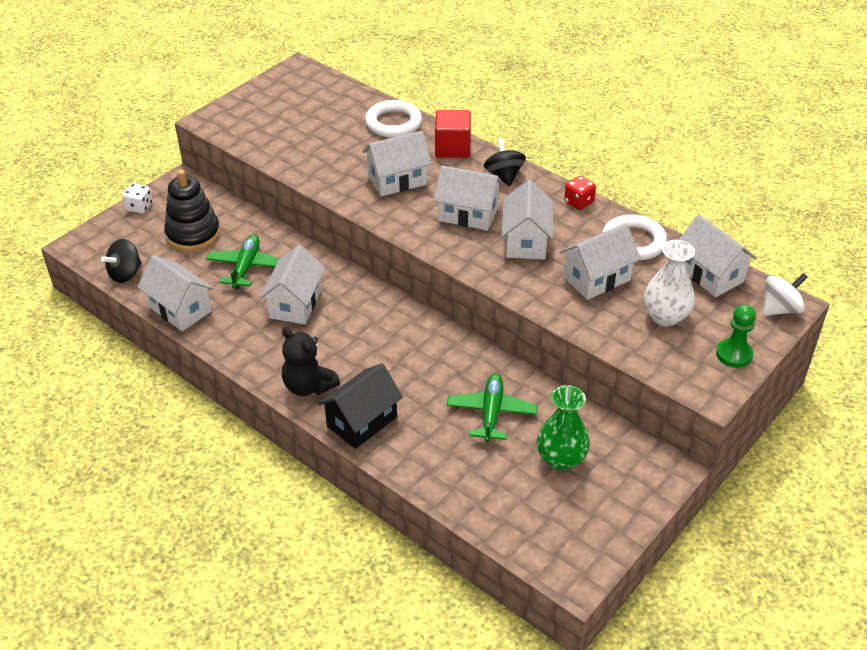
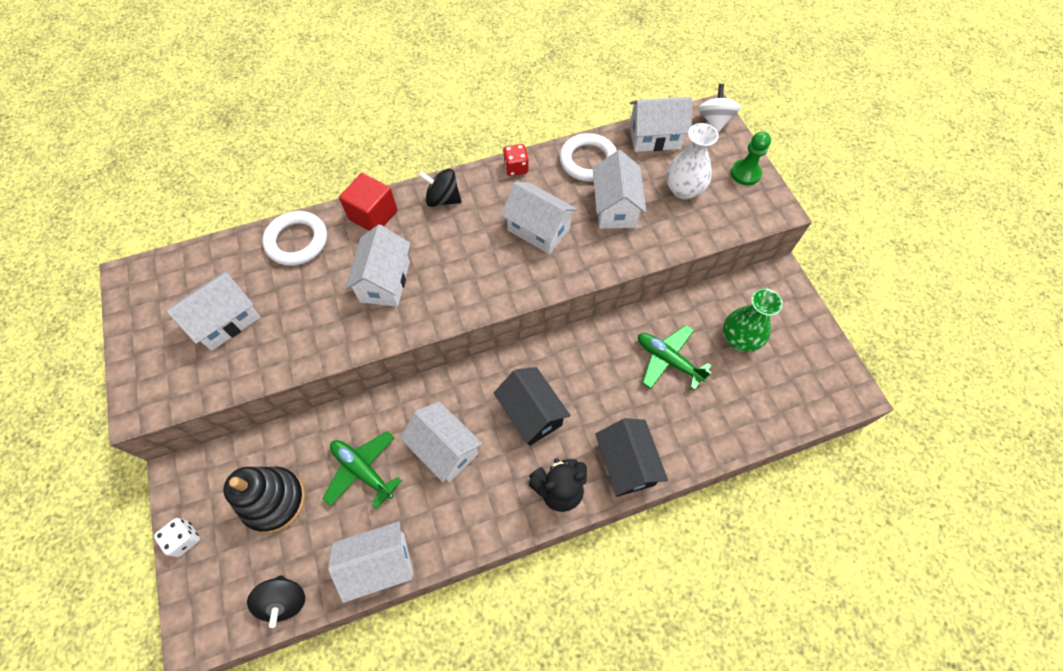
camera: 60 degrees left, 20 degrees up
(364, 341) = (531, 414): none -> black house
(468, 214) = (474, 252): white house -> white house (226, 321)

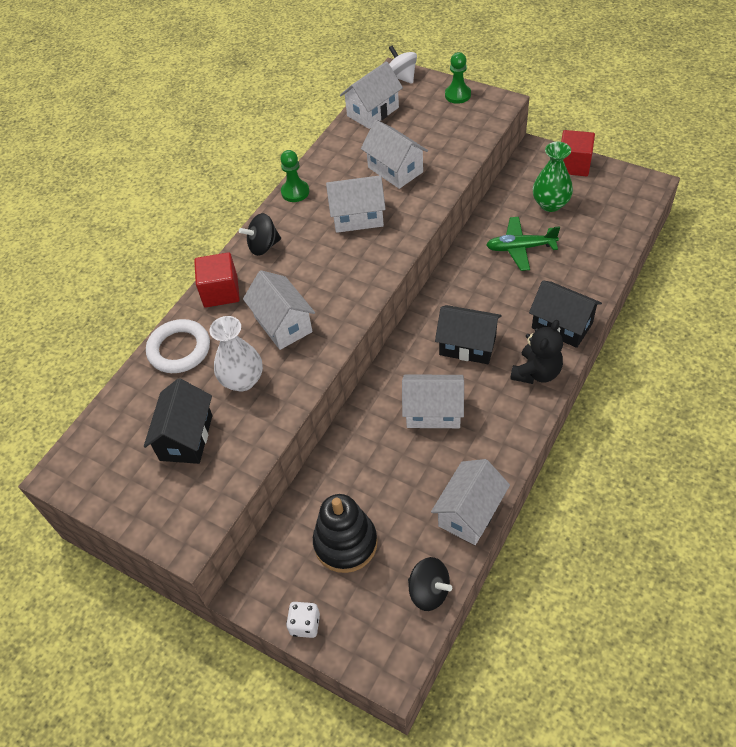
camera: 35 degrees left, 10 degrees down
(226, 321) = (186, 437): white house -> black house
(363, 470) = (389, 471): green plane -> none
(516, 168) = (295, 192): red dice -> green pawn
(588, 161) = (343, 154): white ring -> none
(683, 190) = (428, 130): white vase -> white vase (242, 380)
(801, 317) = (573, 165): none -> red cube

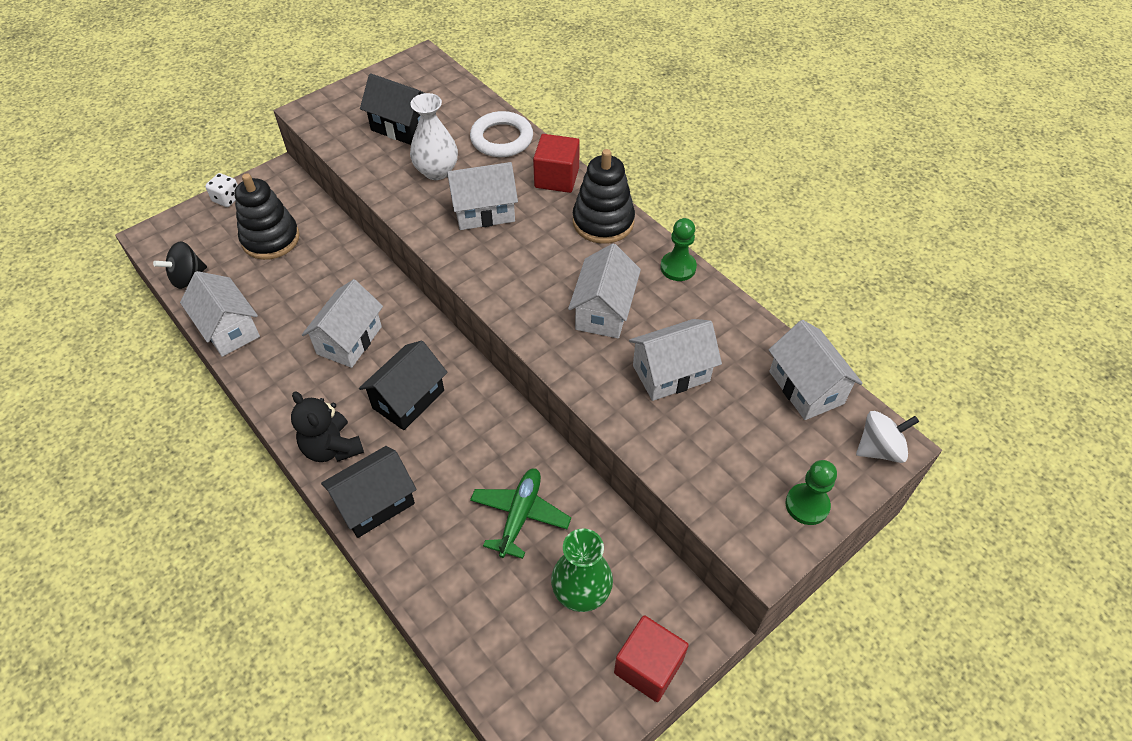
camera: 105 degrees right, 0 degrees up
(263, 246) = (603, 222): black spinning top -> black stacking toy

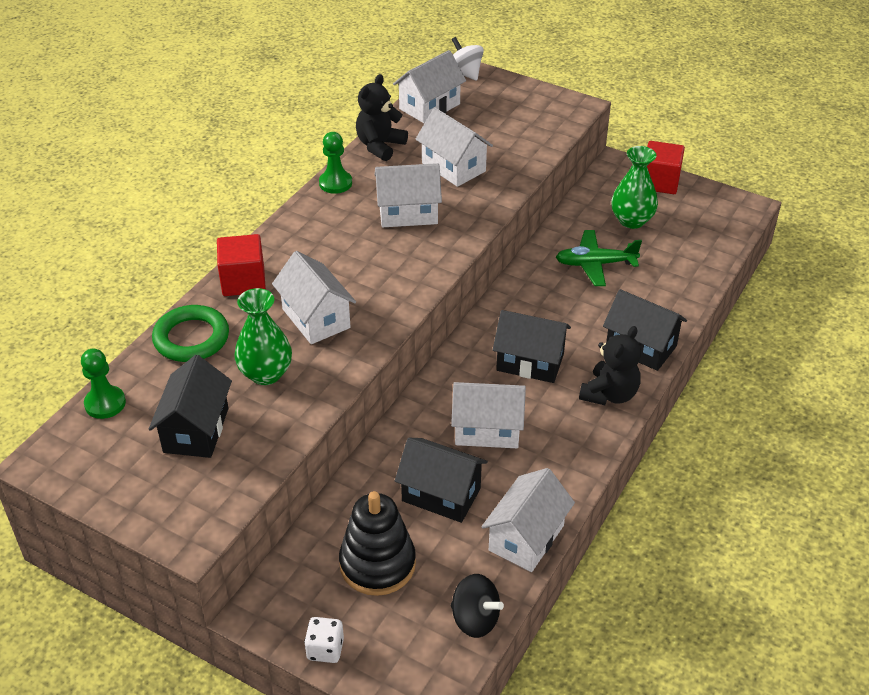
camera: 110 degrees left, 10 degrees down
(305, 290) = (441, 494): none -> black house
(436, 171) = (266, 374): white vase -> green vase
(502, 139) = (191, 338): white ring -> green ring
(603, 222) = (296, 237): black stacking toy -> none
(734, 319) = (380, 146): none -> black teddy bear
(807, 505) = (528, 95): green pawn -> green pawn (105, 403)

